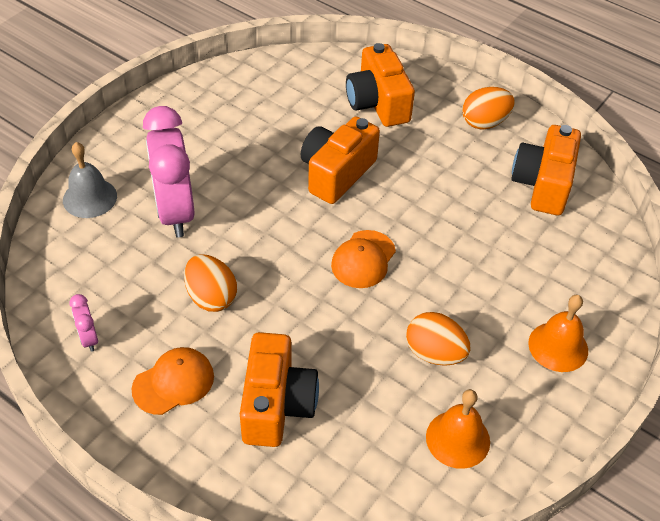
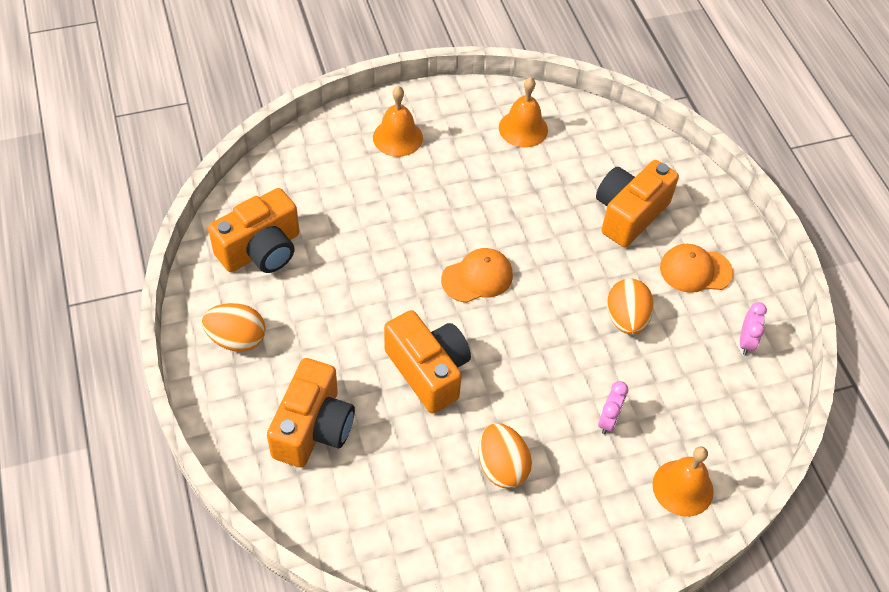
camera: 145 degrees left, 5 degrees up
(90, 198) = (683, 488): grey bell -> orange bell
(175, 212) = (608, 420): pink clock -> pink clock, size x0.42
(336, 173) = (428, 371): orange camera -> orange camera turned 105 degrees counterclockwise
(434, 353) = (488, 182): orange egg -> orange egg (502, 467)

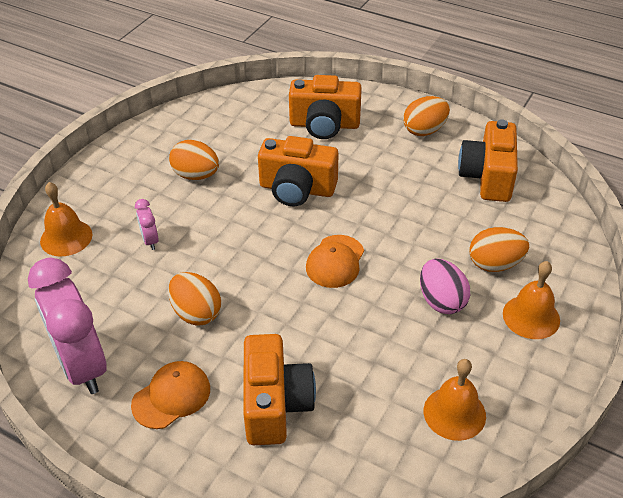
camera: 140 degrees right, 10 degrees down
(313, 428) = (324, 125): orange camera -> orange camera turned 60 degrees counterclockwise
(367, 184) = (495, 264): none -> orange egg
(440, 190) = (441, 301): none -> pink egg
(746, 342) = (82, 366): pink clock -> pink clock, size x2.36

